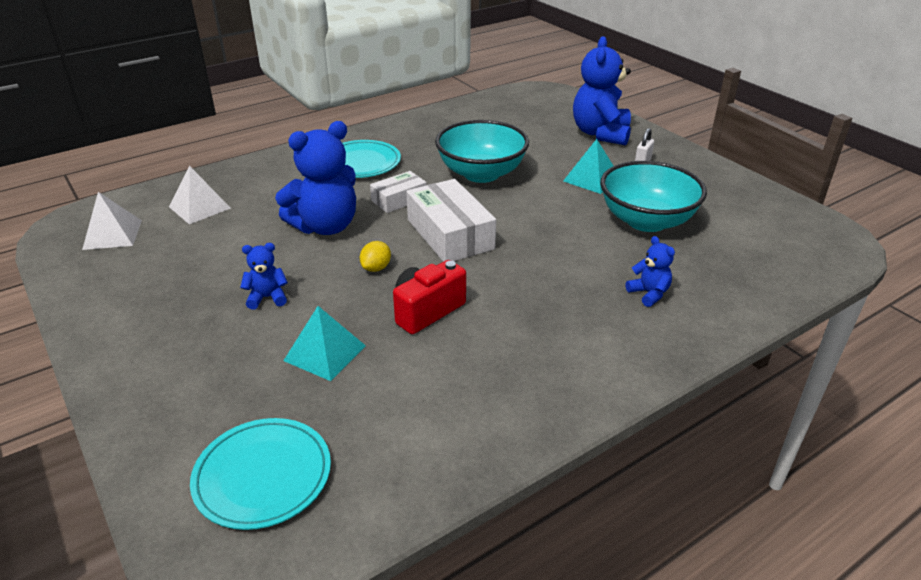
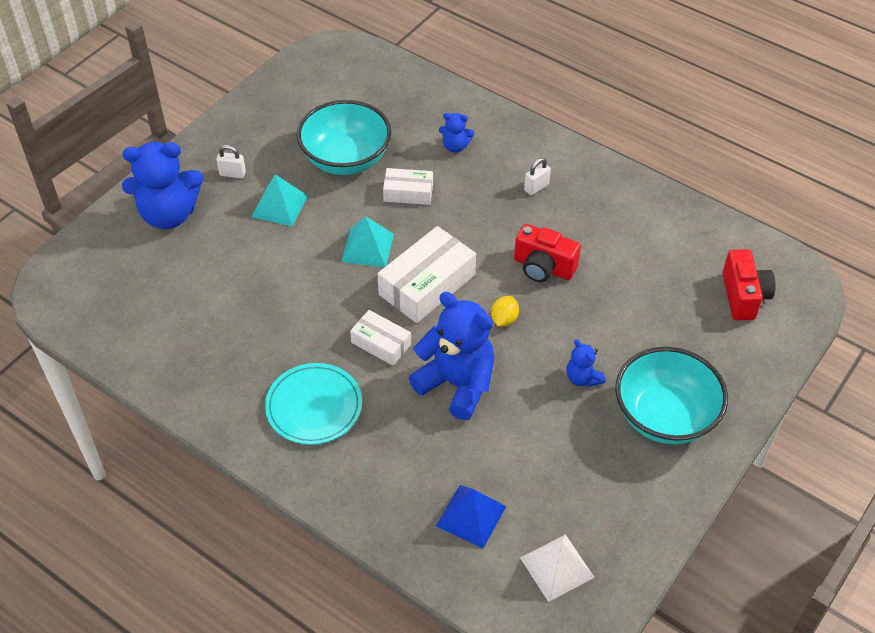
camera: 110 degrees left, 15 degrees up
(199, 207) = (471, 516): white pyramid -> blue pyramid
(263, 476) = (743, 296): turquoise plate -> red camera
(325, 353) = (623, 311): turquoise pyramid -> turquoise pyramid (367, 247)
(376, 268) = (504, 319): yellow lemon -> yellow lemon turned 75 degrees counterclockwise
(481, 173) = (300, 292): turquoise bowl -> turquoise bowl (664, 416)
(555, 339) = (536, 187): none -> white padlock
(582, 247) = (408, 192): none -> white box
(649, 294) = (455, 146): blue teddy bear -> blue teddy bear turned 120 degrees counterclockwise

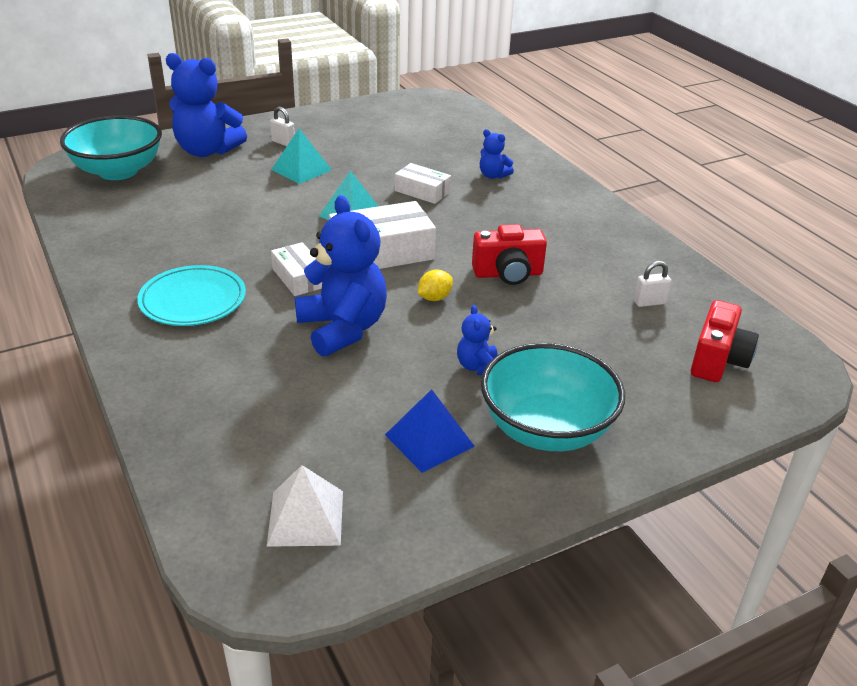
camera: 25 degrees right, 15 degrees down
(346, 159) = (387, 158): turquoise bowl -> turquoise bowl (118, 171)
(471, 516) = (256, 435): blue pyramid -> blue pyramid (429, 440)
(536, 187) = (548, 220): white padlock -> white padlock (649, 302)
(543, 267) = (508, 274): red camera -> red camera turned 60 degrees counterclockwise

